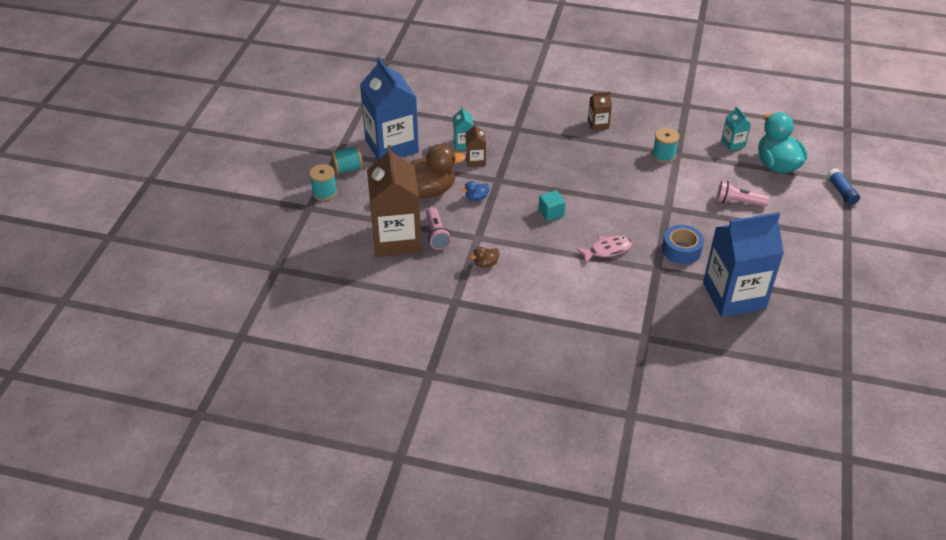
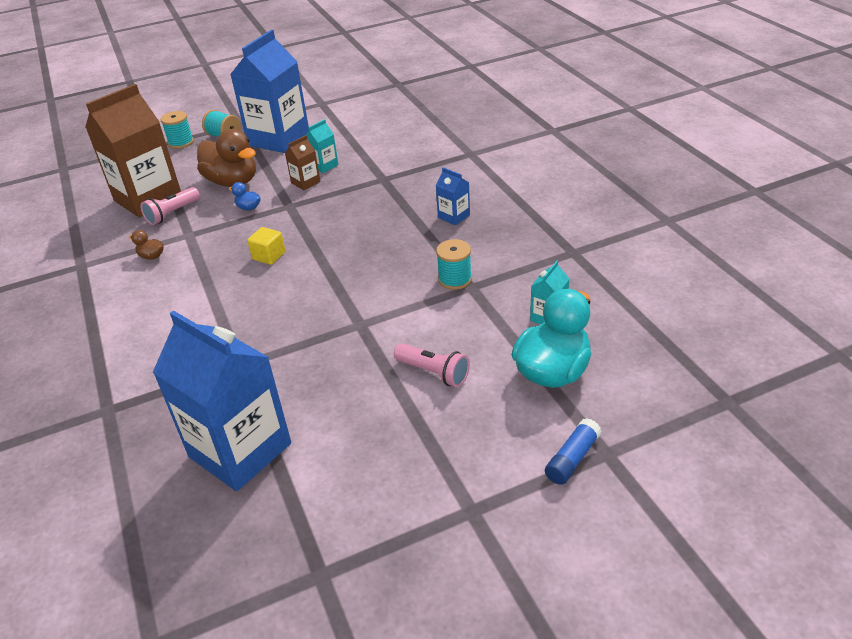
camera: 55 degrees right, 5 degrees down
(551, 213) = (269, 256): turquoise cube -> yellow cube
(598, 124) = (454, 216): brown carton -> blue carton
(607, 250) = (240, 316): pink fish -> none
(681, 250) = (291, 368): blue tape -> none
(738, 202) = (433, 373): pink flashlight -> pink flashlight turned 150 degrees clockwise

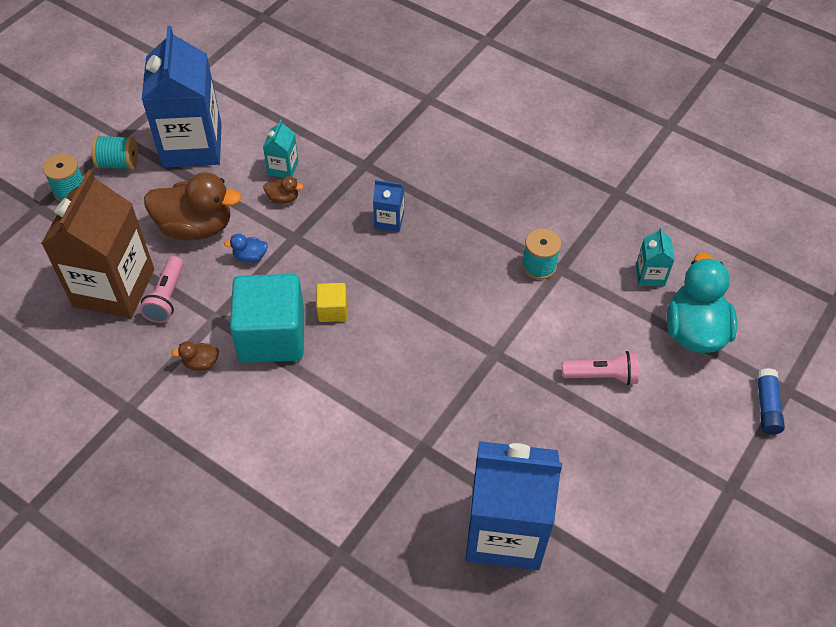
camera: 35 degrees left, 15 degrees up
(212, 257) = (272, 336): none -> turquoise cube
(305, 182) = (283, 198): brown carton -> brown duck
(454, 216) = (477, 189): blue carton -> blue carton (389, 220)

